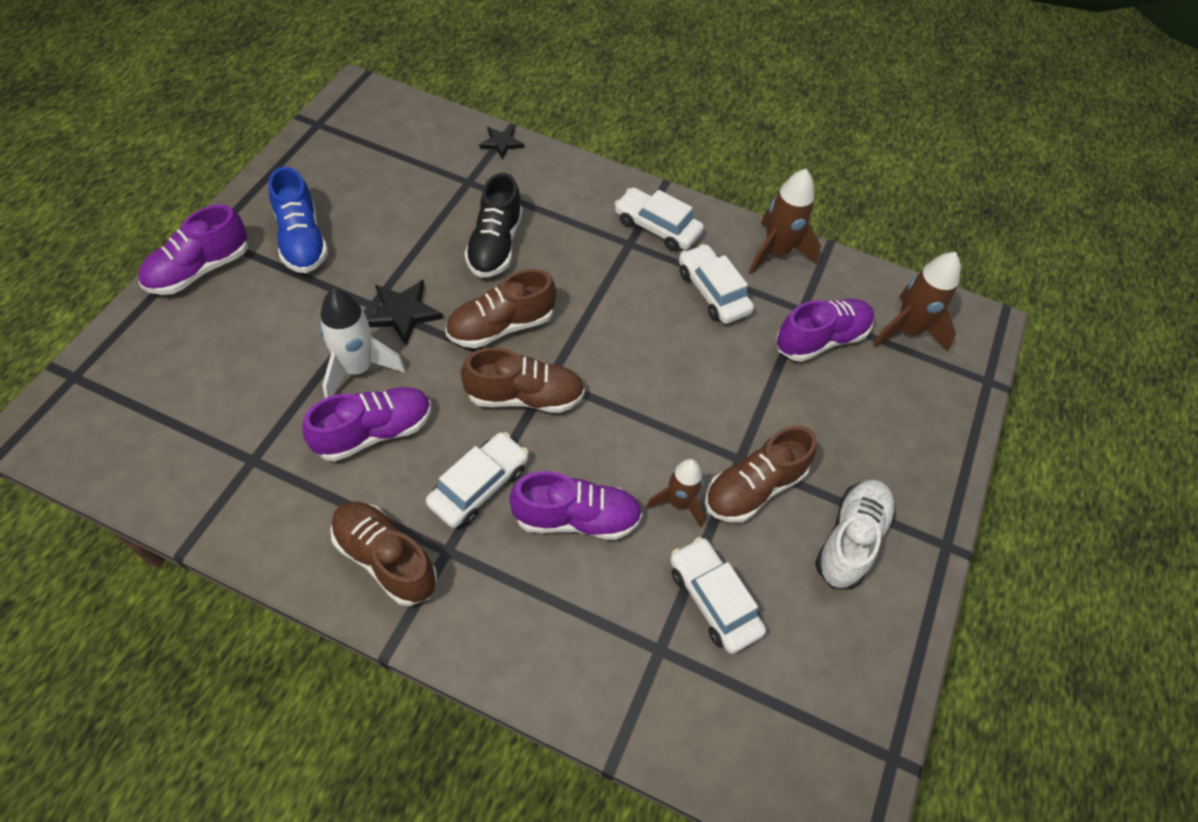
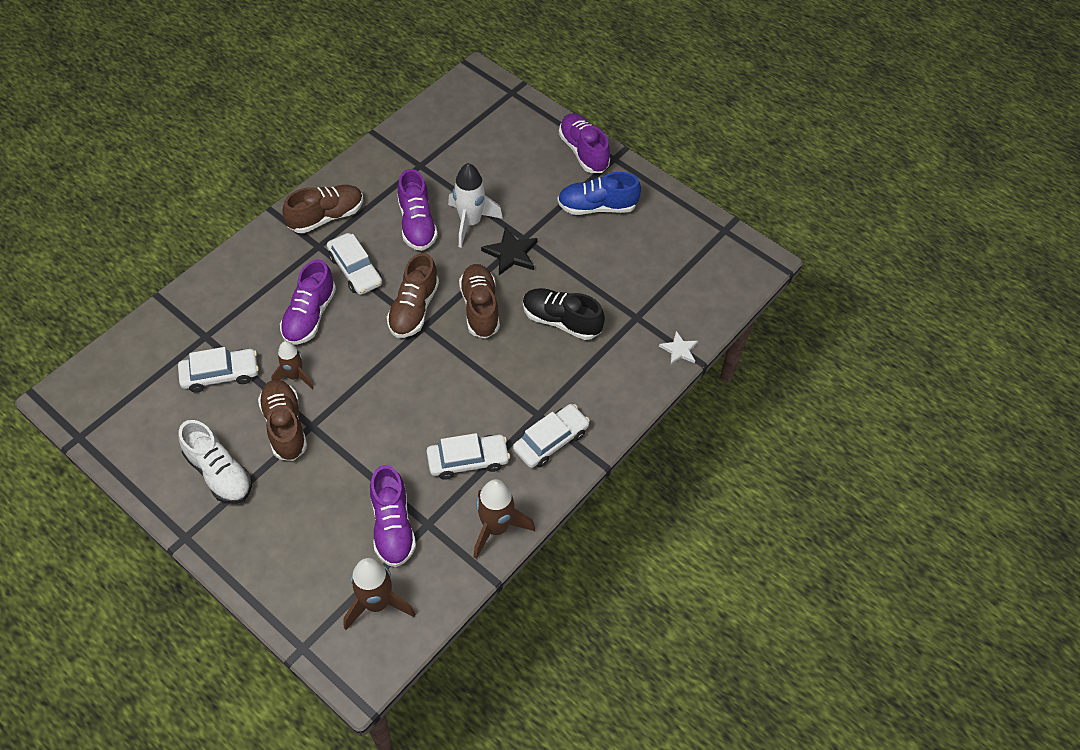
camera: 110 degrees right, 0 degrees up
(501, 143) = (679, 350): black star -> white star

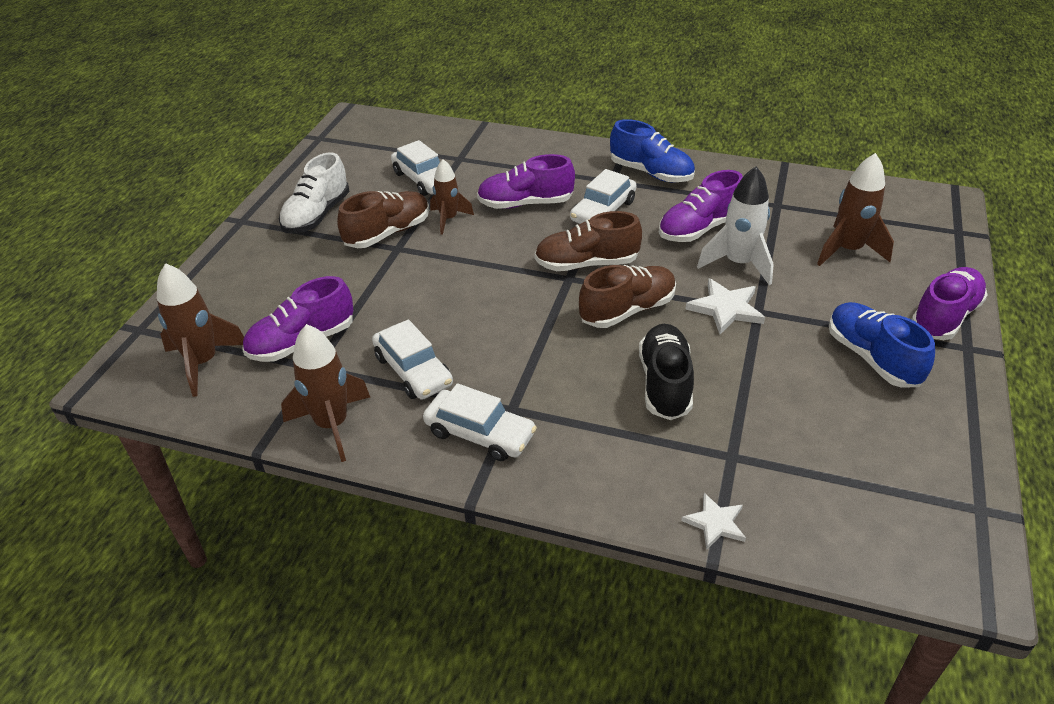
camera: 70 degrees right, 15 degrees down
(326, 217) = (651, 173): brown shoe -> blue shoe
(494, 158) = (847, 250): none -> brown rocket
(511, 253) = (726, 308): black star -> white star

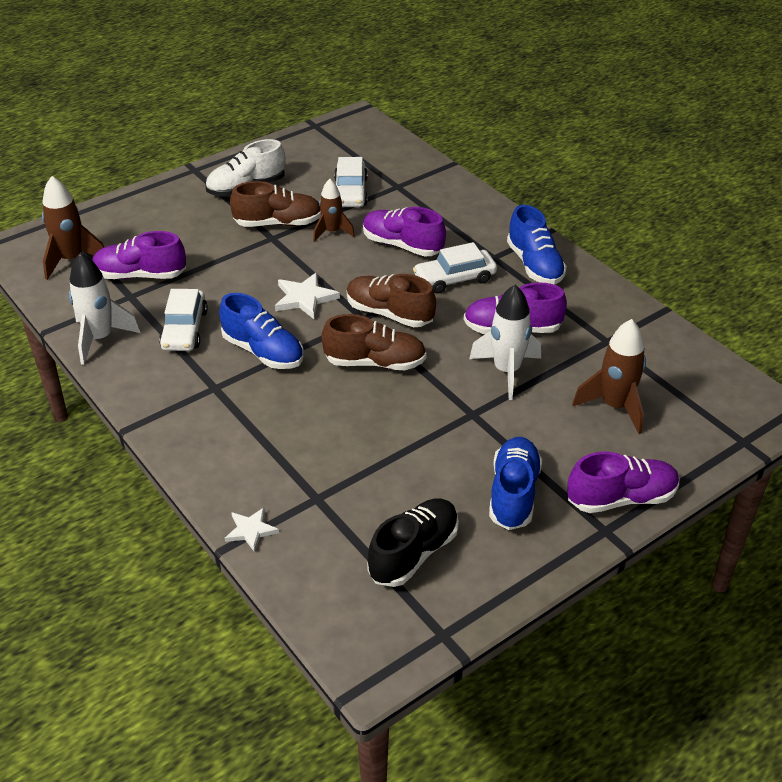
camera: 35 degrees right, 0 degrees up
(332, 425) = (100, 339): brown rocket -> white rocket
(480, 434) = (177, 392): white car -> none
(516, 352) = (263, 352): none -> blue shoe
(665, 384) = (334, 427): black shoe -> black shoe (414, 553)
(726, 308) = (450, 399): white star -> white star (305, 298)

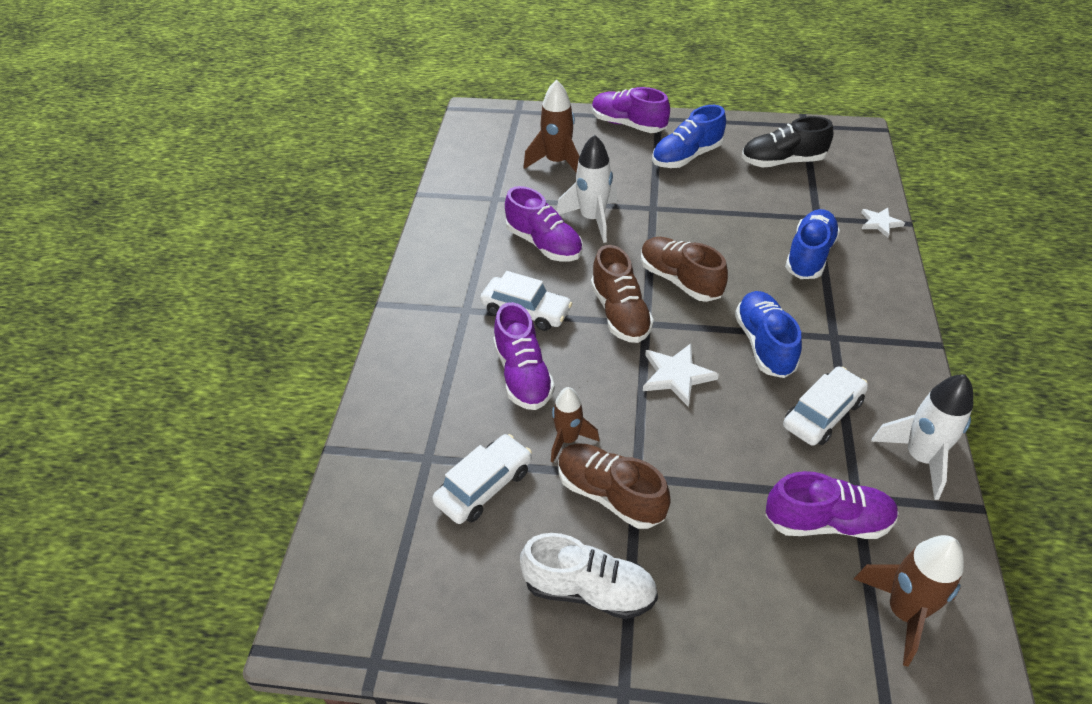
camera: 135 degrees left, 5 degrees up
(140, 275) = (827, 522): purple shoe -> purple shoe turned 45 degrees counterclockwise
(534, 265) = (447, 281): blue shoe -> blue shoe (809, 255)

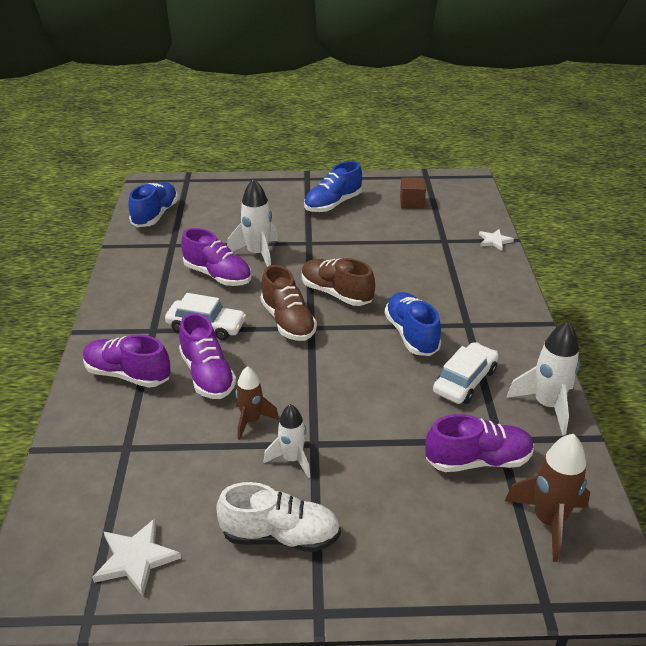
camera: 10 degrees left, 10 degrees down
(484, 486) = (180, 464): white car -> none
(557, 162) = (224, 215): brown rocket -> none
(610, 494) = (292, 459): brown shoe -> white rocket
(628, 124) = (282, 184): purple shoe -> purple shoe (128, 375)
(676, 375) = (340, 364): white star -> white star (136, 558)
(782, 161) = (411, 203): black shoe -> brown cube
(809, 255) = (441, 268): blue shoe -> blue shoe (155, 215)

